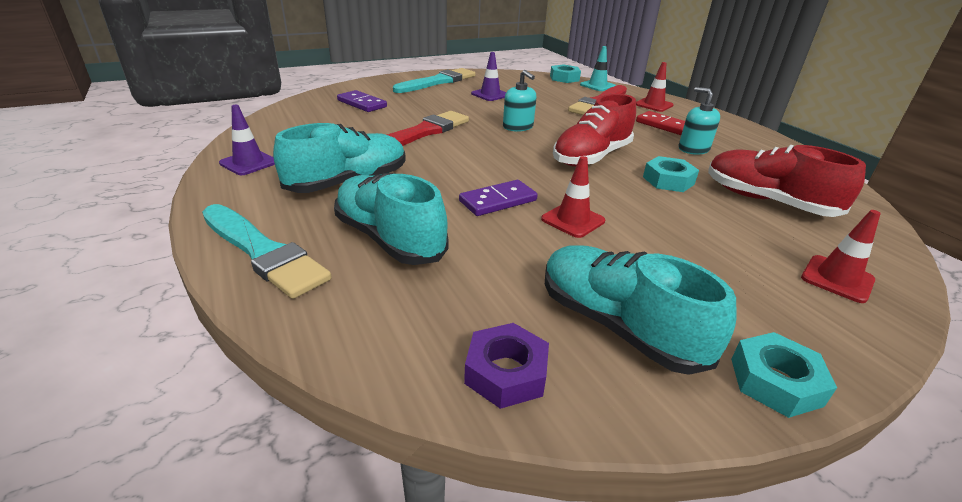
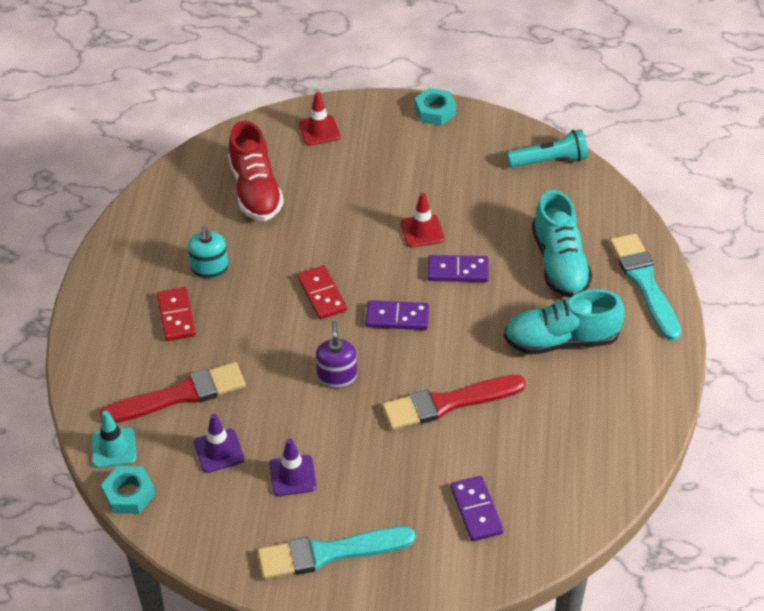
camera: 145 degrees left, 15 degrees up
(249, 163) = (638, 407): purple traffic cone -> purple traffic cone (219, 451)
(506, 372) = (549, 160): purple nut -> turquoise flashlight
(514, 160) = (397, 317): none -> purple domino
(518, 127) = (337, 376): turquoise soap dispenser -> purple soap dispenser
(591, 157) = (322, 294): red shoe -> red domino
(618, 326) = (475, 158): turquoise shoe -> none
(653, 105) = (118, 364): red traffic cone -> none
(668, 180) = (297, 240): turquoise nut -> none

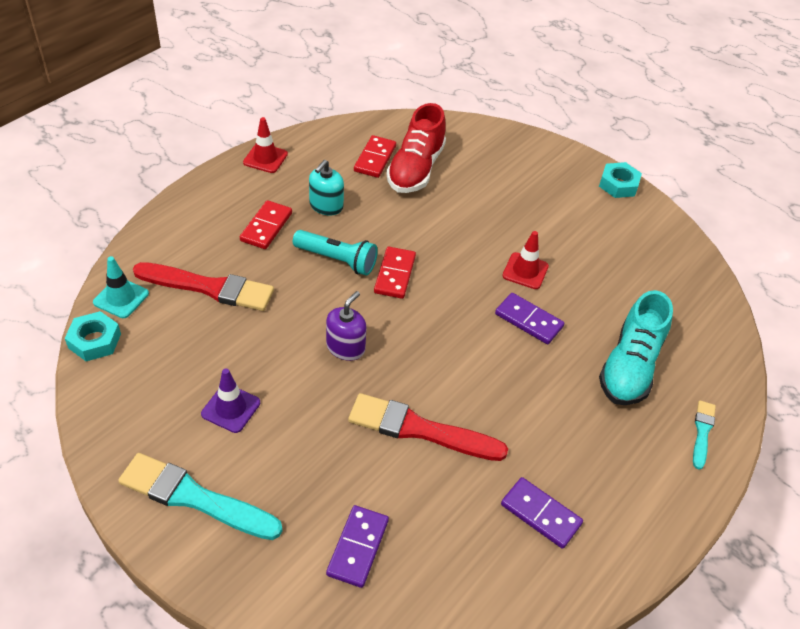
camera: 30 degrees right, 0 degrees up
(211, 200) = (375, 158): none -> red domino
(219, 451) = (194, 350): purple traffic cone -> none
(319, 131) = (507, 152): red traffic cone -> red traffic cone (265, 158)
(397, 317) = (441, 329): purple domino -> purple domino (541, 514)
(549, 160) = (691, 274): turquoise flashlight -> turquoise flashlight (337, 260)
(561, 340) = (575, 437): turquoise shoe -> none
(644, 283) = (702, 432): turquoise brush -> turquoise brush, size x0.52

